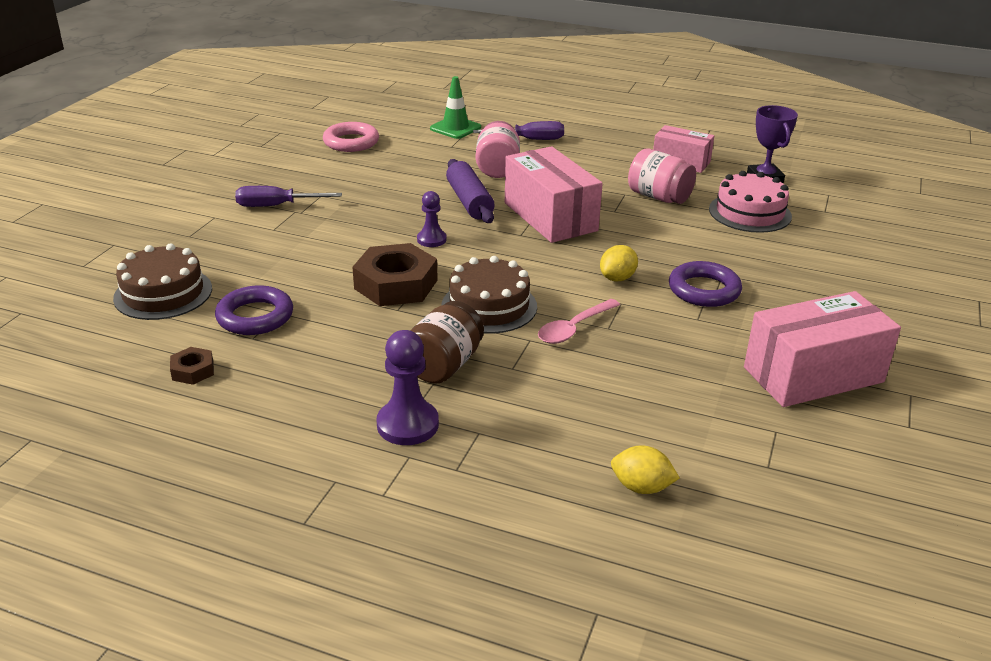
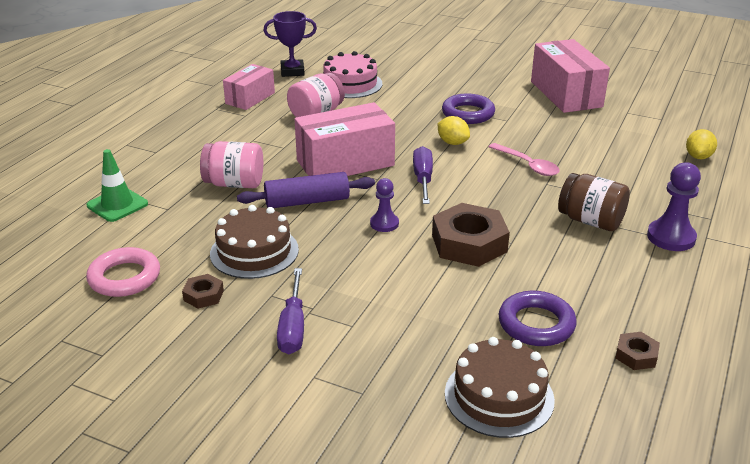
camera: 85 degrees left, 0 degrees up
(324, 170) = (203, 295): none -> brown nut
(489, 306) = (500, 198): brown cake -> brown cake (254, 251)
(530, 140) = (170, 163): purple screwdriver -> purple screwdriver (423, 179)

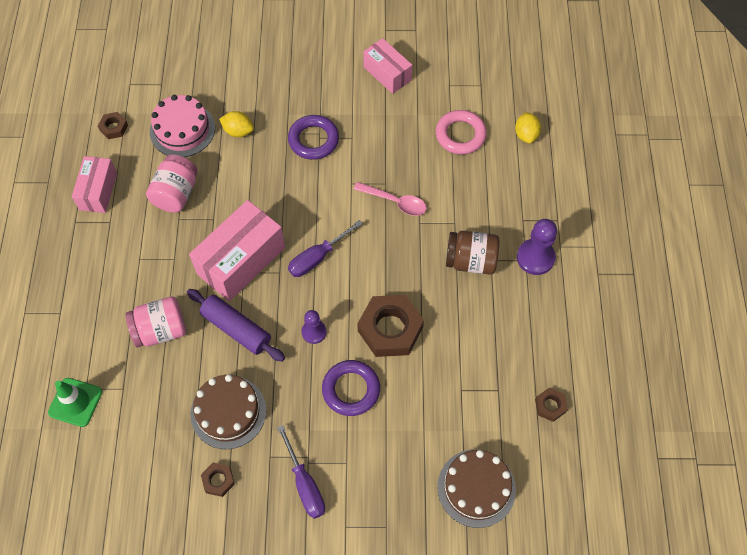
camera: 25 degrees left, 30 degrees up
(124, 277) = (143, 488): pink ring -> pink ring (460, 135)
(292, 71) = (114, 128): purple trophy -> brown nut
(307, 201) = (236, 329): purple rolling pin -> purple rolling pin turned 75 degrees clockwise
(423, 179) = (317, 257): purple screwdriver -> purple screwdriver turned 105 degrees counterclockwise
(452, 143) = (319, 192): yellow lemon -> yellow lemon (238, 131)
(536, 324) = (474, 403): purple ring -> purple ring (351, 389)
(566, 94) = (387, 73): pink box -> pink box, size x0.61

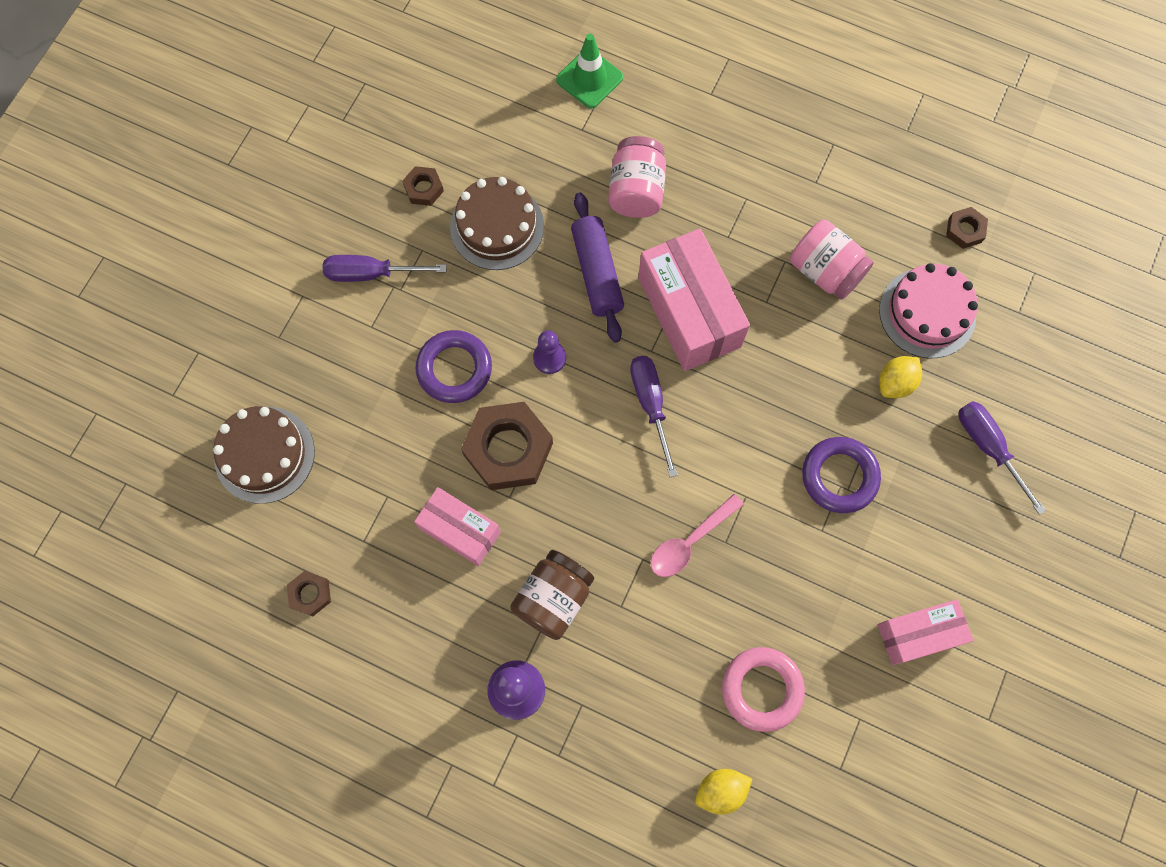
camera: 115 degrees right, 10 degrees up
(98, 191) = (868, 182): pink box -> pink box (460, 530)
(236, 329) = (597, 273): purple rolling pin -> purple rolling pin turned 75 degrees counterclockwise
(258, 74) = (988, 448): none -> purple screwdriver
(526, 135) = (720, 790): yellow lemon -> yellow lemon turned 45 degrees counterclockwise

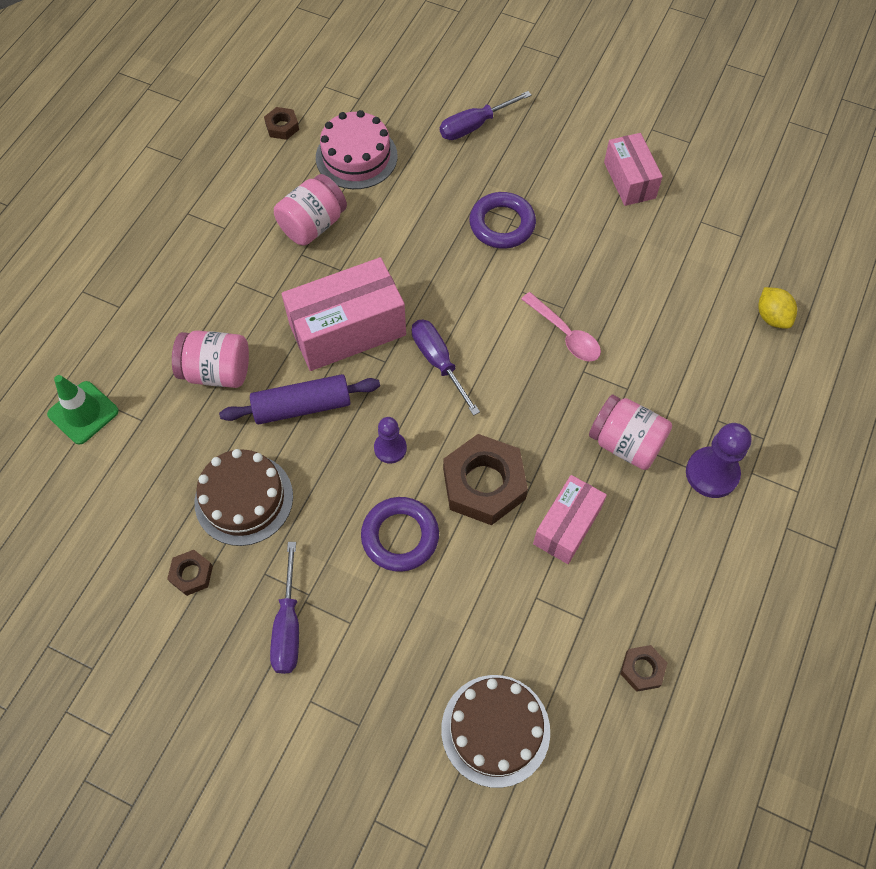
camera: 90 degrees left, 10 degrees down
(553, 598) = (625, 443): brown jar -> pink jar
(651, 405) = (438, 362): purple screwdriver -> purple screwdriver turned 75 degrees clockwise
(761, 689) = (686, 286): pink ring -> none
(895, 383) = (419, 182): yellow lemon -> none

